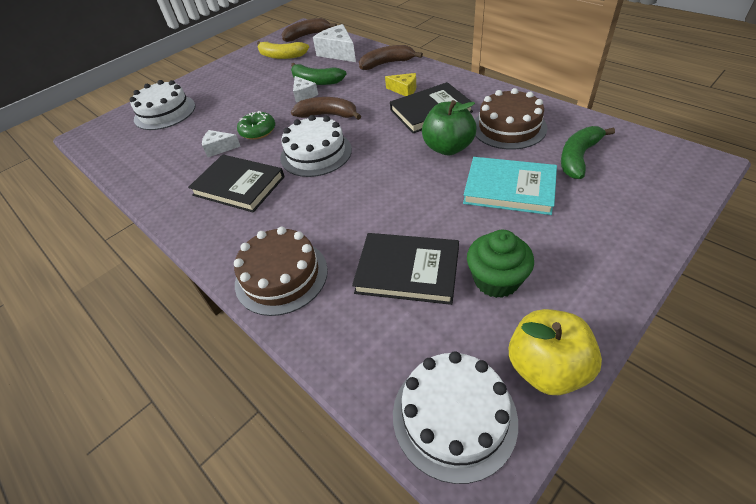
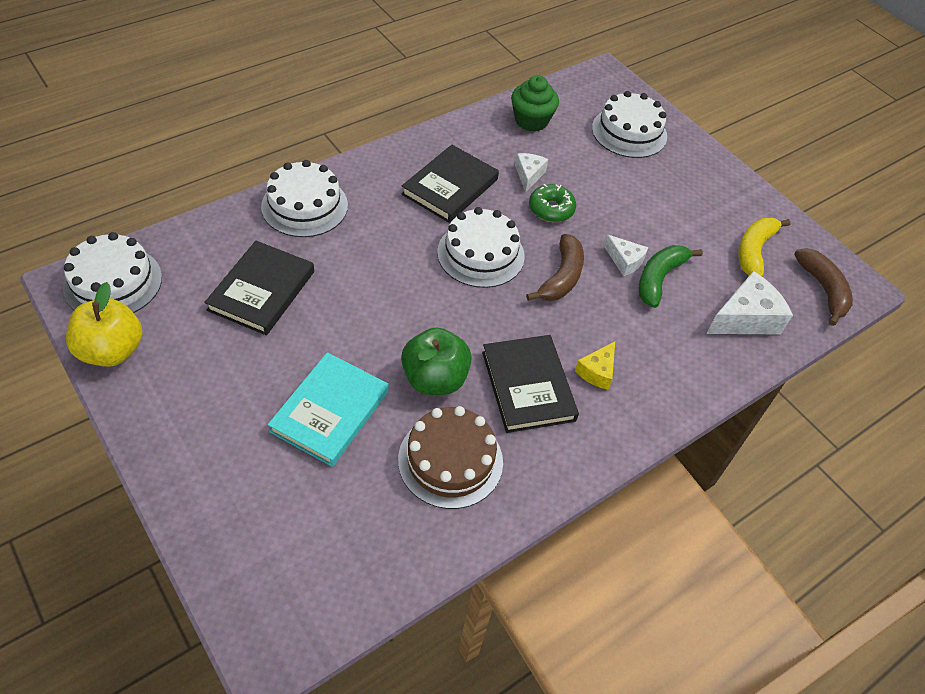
camera: 90 degrees right, 5 degrees up
(281, 276) = (304, 206): brown cake -> white cake
(304, 95) = (624, 261): white cheese -> white cheese turned 120 degrees counterclockwise
(387, 63) = (688, 371): brown banana -> none
(496, 280) = (213, 351): green cupcake -> green cupcake (531, 120)
(578, 157) = (350, 509): green banana -> none

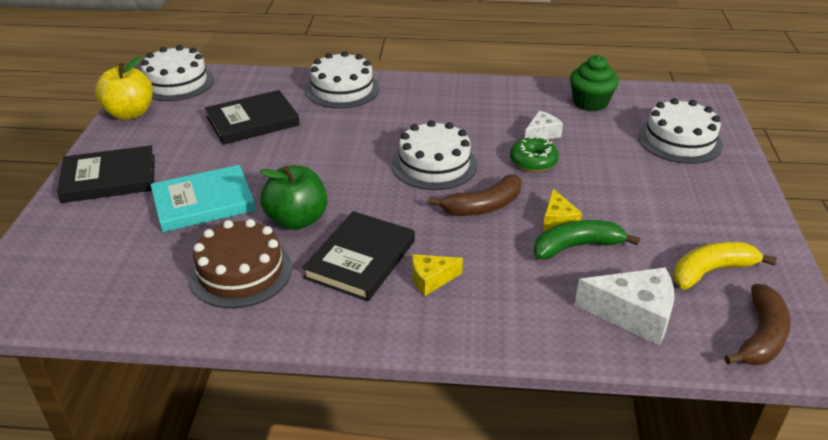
camera: 45 degrees right, 15 degrees down
(450, 187) = (464, 117): black book -> black book (109, 178)
(624, 261) = (558, 220): white cheese -> yellow cheese

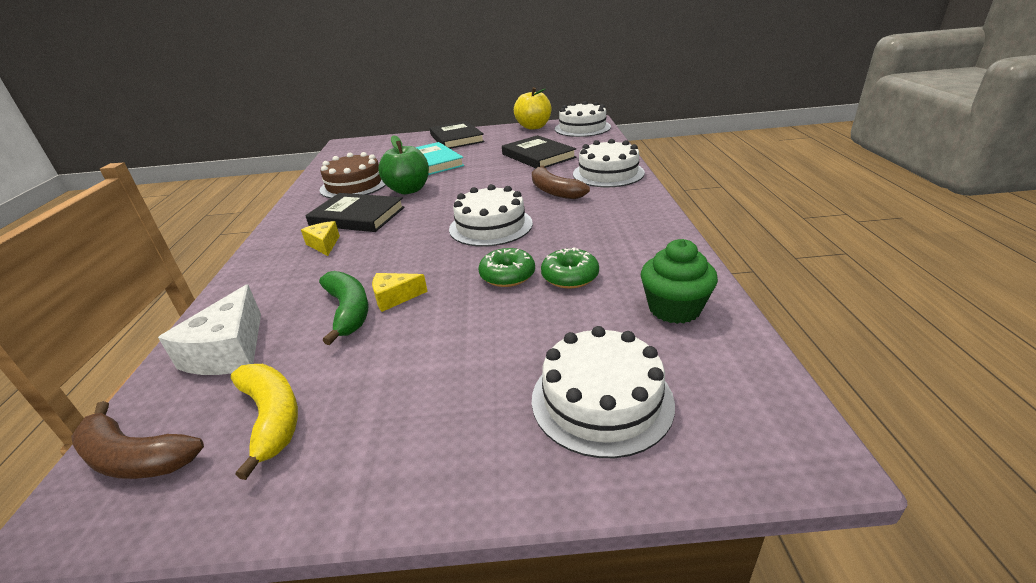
camera: 85 degrees right, 5 degrees down
(483, 206) = (422, 256): brown banana -> brown banana (554, 191)
(541, 134) = (570, 276): white cheese -> green donut

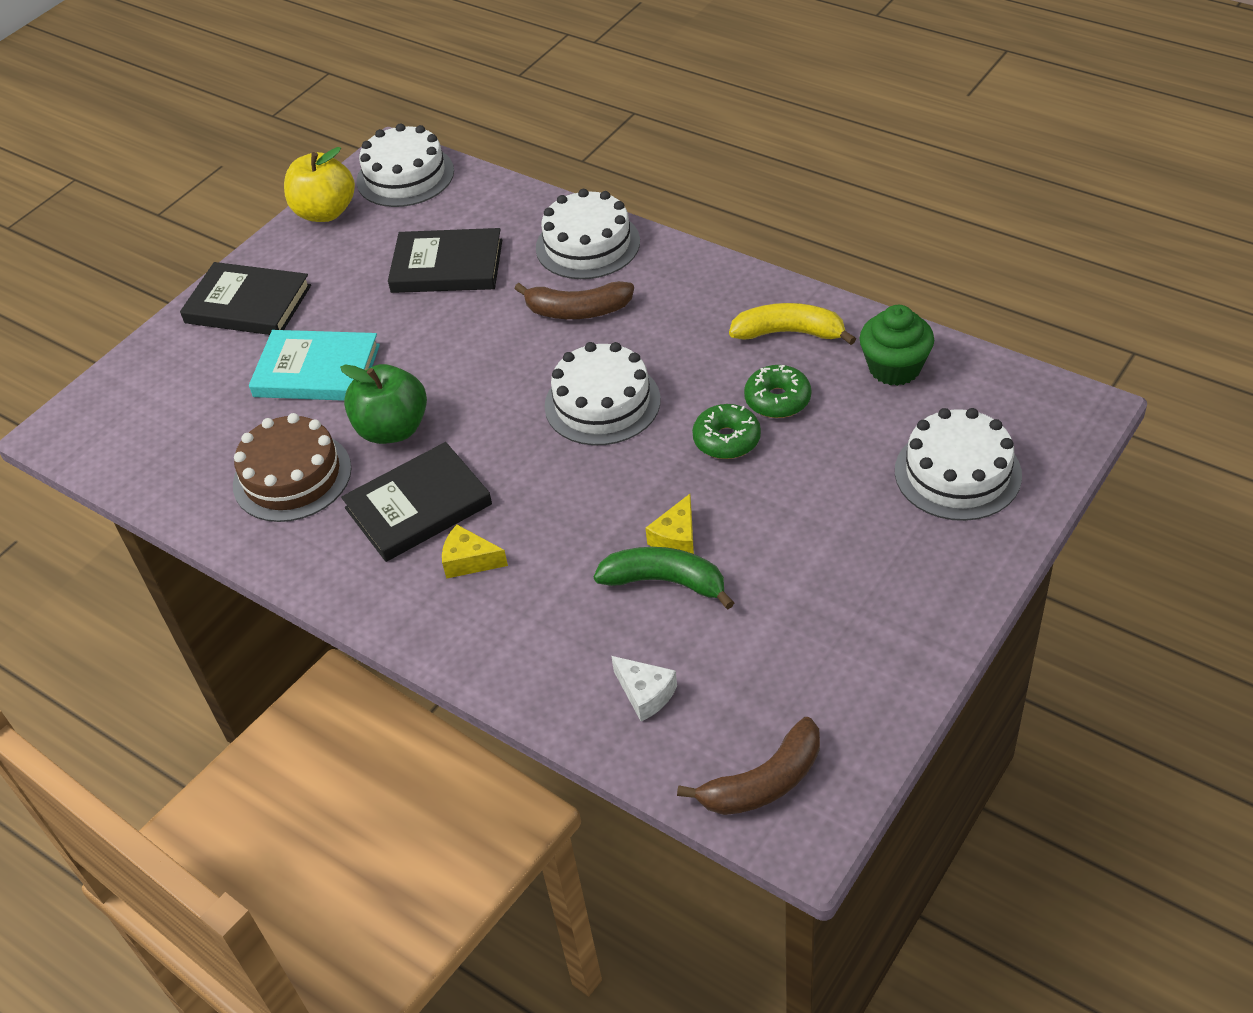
camera: 50 degrees left, 15 degrees up
(229, 351) = (645, 694): white cheese -> white cheese, size x0.58
(272, 418) = (793, 678): yellow banana -> yellow banana (789, 333)

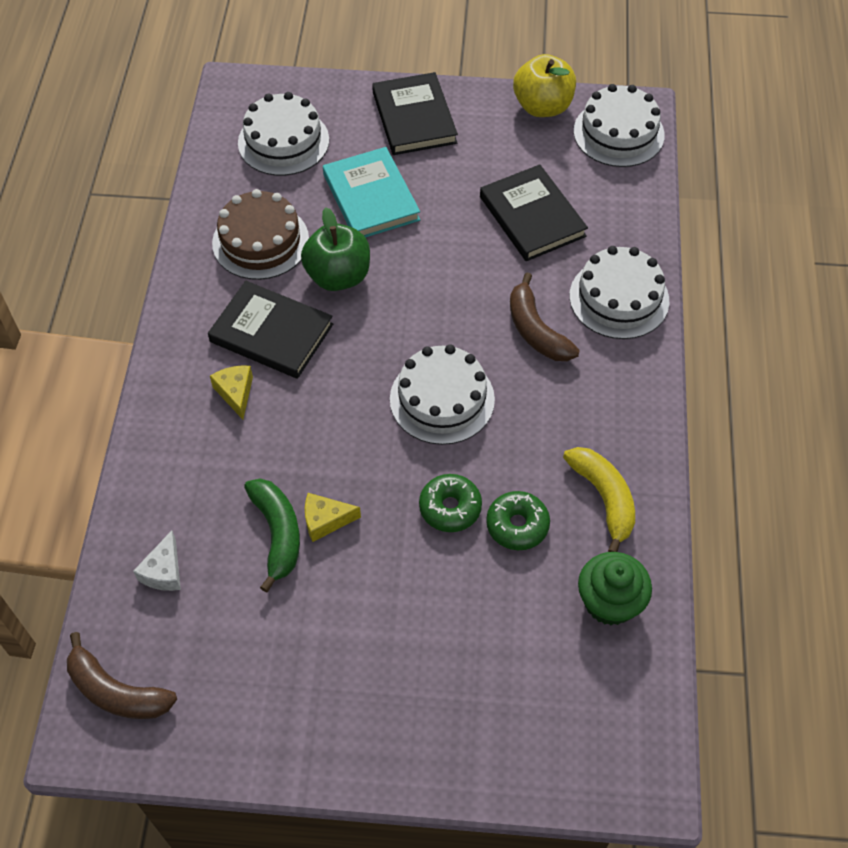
camera: 55 degrees right, 10 degrees up
(957, 473) = (508, 706): white cake -> white cake (283, 141)

